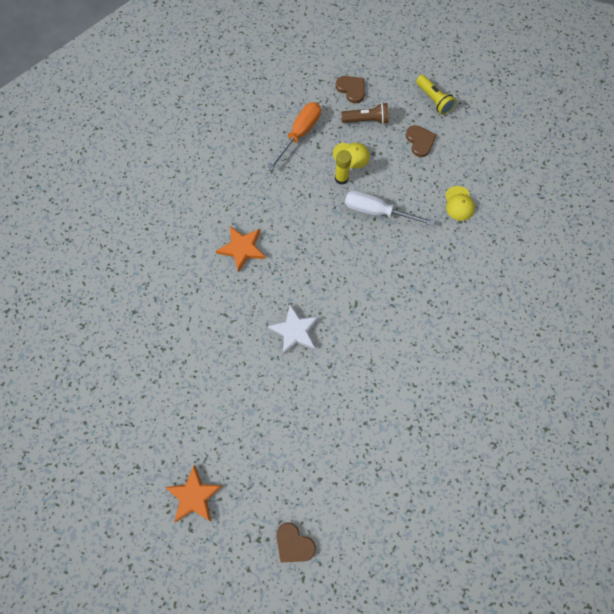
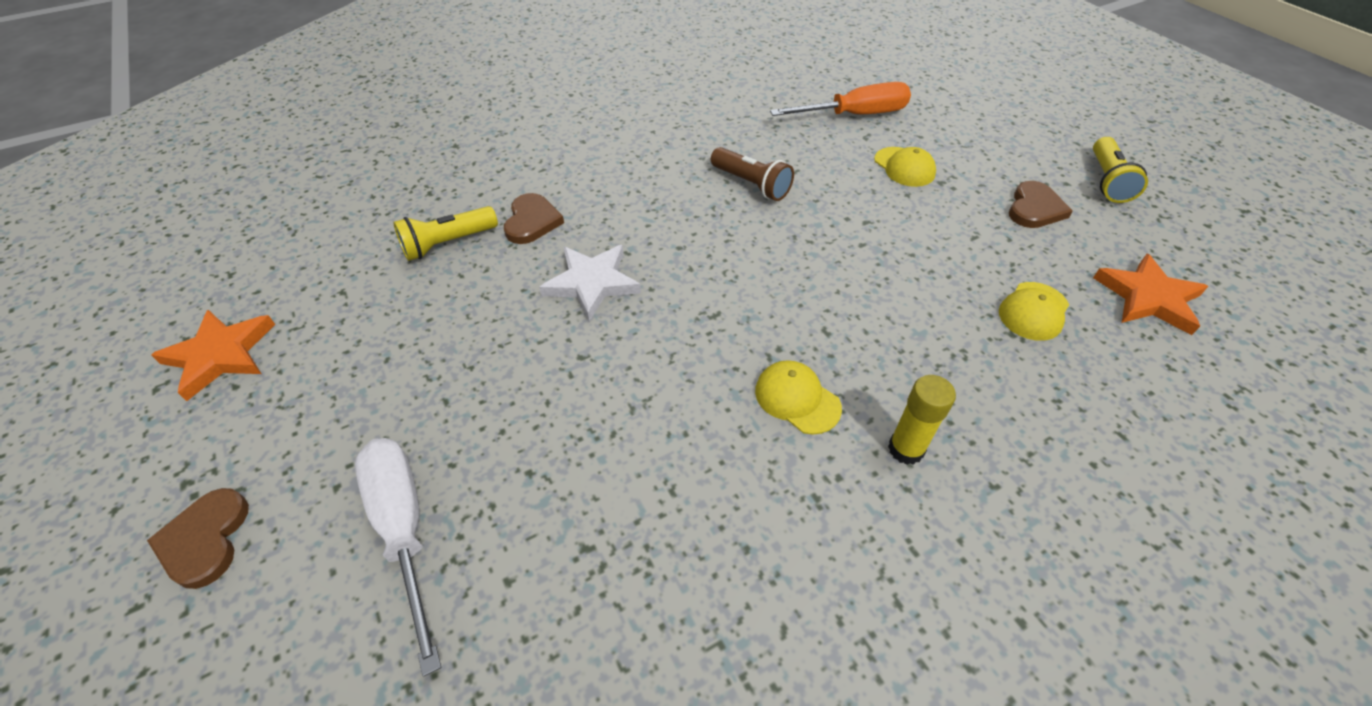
camera: 45 degrees right, 20 degrees down
(211, 366) = (448, 243): none -> yellow flashlight
(242, 249) = (644, 167): orange star -> orange star (1148, 298)
(341, 178) = (862, 180): yellow glue stick -> yellow glue stick (906, 449)
(351, 89) = (978, 113): brown heart -> brown heart (532, 221)
(366, 120) = (968, 148): brown flashlight -> brown flashlight (751, 184)
(377, 211) = (875, 239): white screwdriver -> white screwdriver (404, 529)
(418, 315) = (797, 399): none -> yellow cap

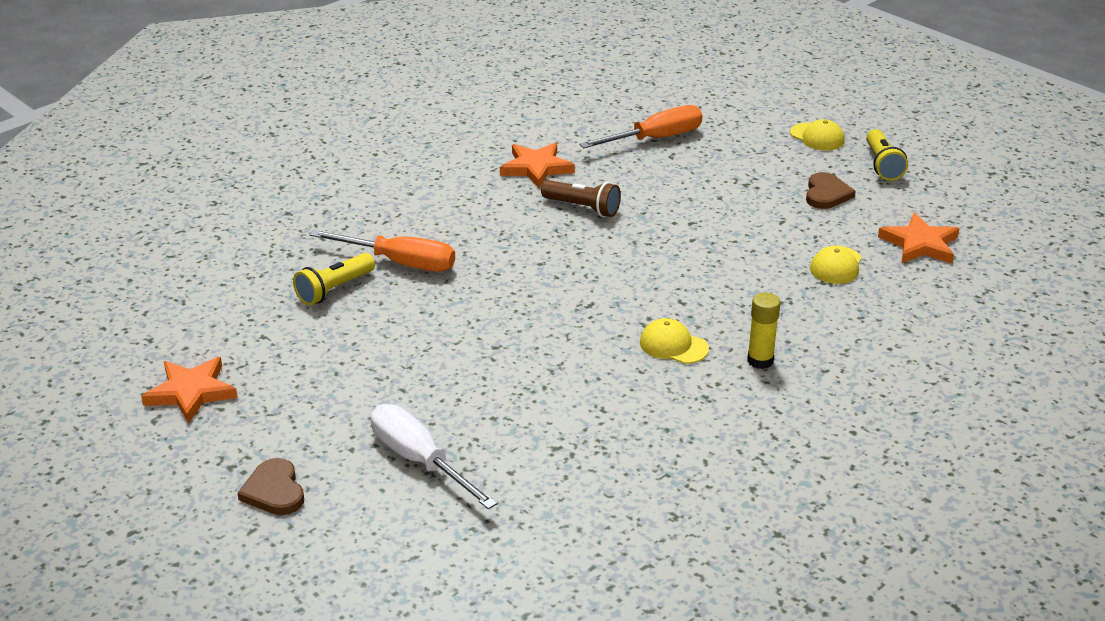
camera: 15 degrees left, 15 degrees down
(532, 221) = (400, 263): brown heart -> orange screwdriver
(592, 283) = (478, 298): white star -> none
(720, 131) = (536, 168): none -> orange star
(904, 167) = (711, 176): yellow cap -> yellow cap (817, 137)

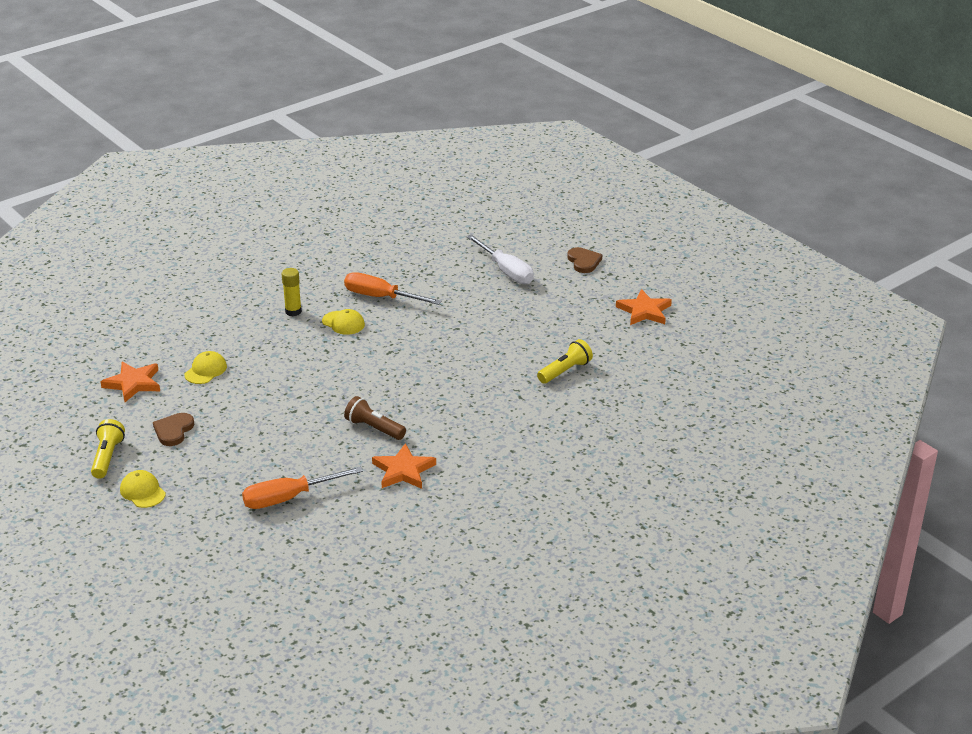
camera: 175 degrees left, 0 degrees up
(400, 263) = (519, 389): orange screwdriver -> orange screwdriver (381, 297)

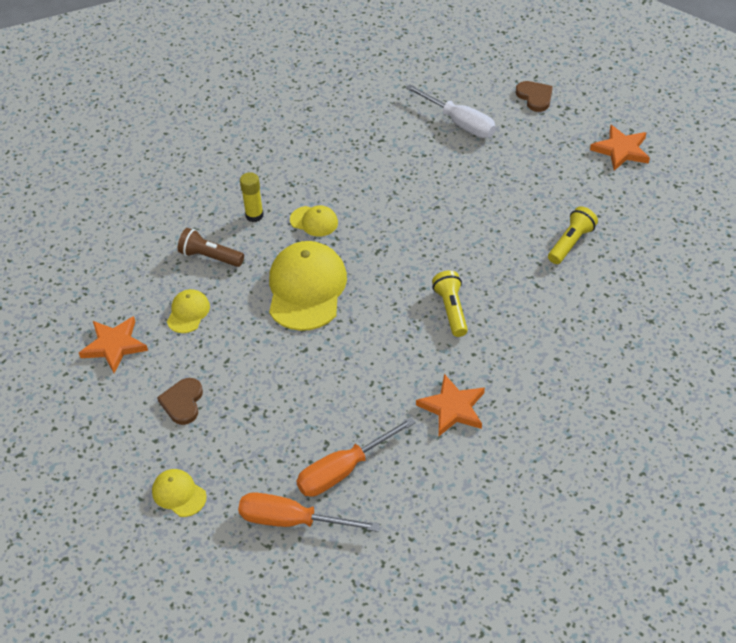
camera: 10 degrees left, 15 degrees up
(107, 457) = (122, 453): yellow flashlight -> yellow flashlight (451, 310)
(315, 369) = (306, 288): none -> yellow cap
(374, 428) = (400, 357): brown flashlight -> brown flashlight (210, 257)
(381, 297) = (341, 180): orange screwdriver -> orange screwdriver (292, 521)

